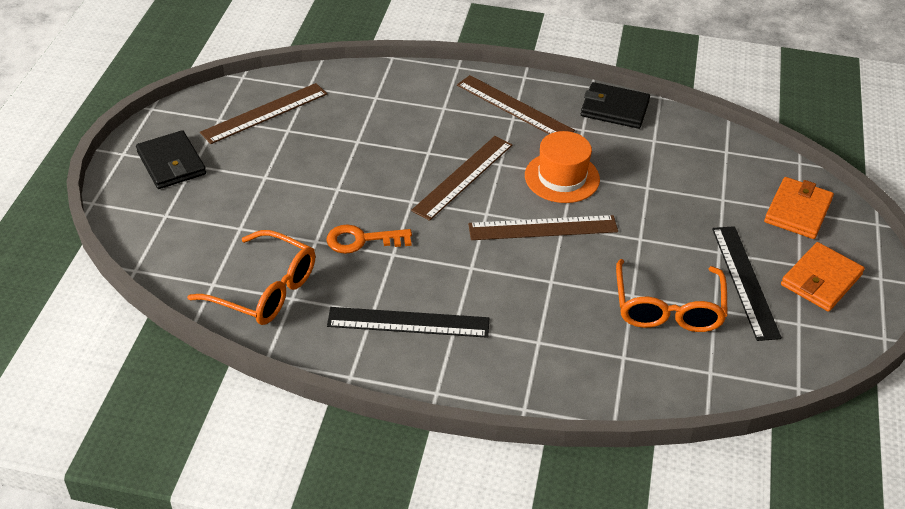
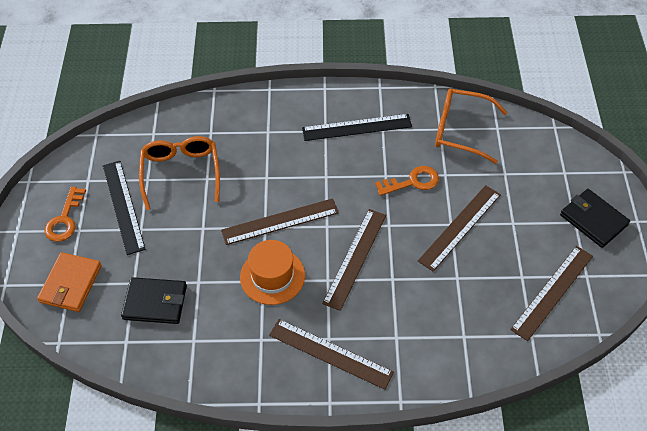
camera: 170 degrees right, 10 degrees up
(329, 184) = (460, 227): none -> brown ruler
(614, 109) = (233, 375): black wallet -> black wallet (155, 302)
(821, 280) = (65, 219): orange wallet -> orange key

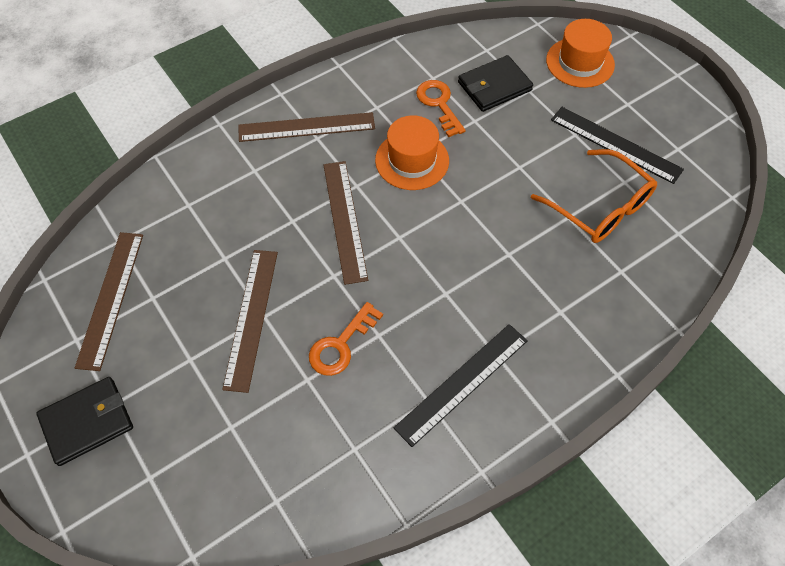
camera: 145 degrees right, 5 degrees up
(65, 219) = (651, 105): orange key -> orange key (439, 104)
(70, 284) = (580, 62): orange wallet -> orange hat
(280, 221) = (451, 215): brown ruler -> none
(461, 130) = (324, 463): orange glasses -> none
(593, 220) = (87, 422): black wallet -> black wallet turned 45 degrees counterclockwise

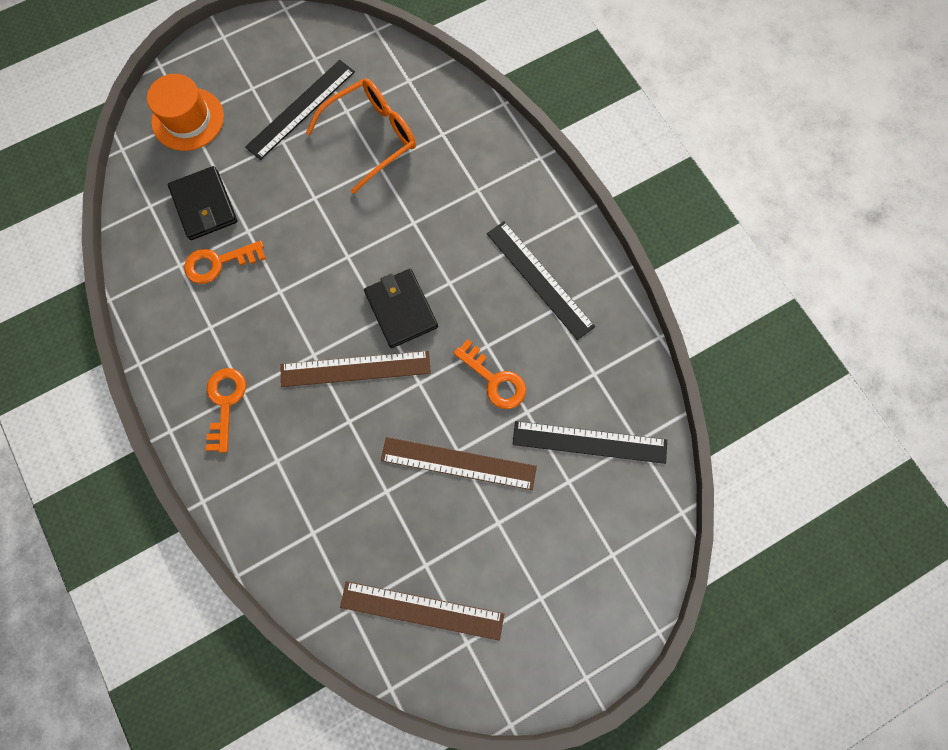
camera: 85 degrees left, 15 degrees up
(87, 422) = (557, 620): black wallet -> black wallet (401, 309)
(274, 447) = (589, 442): none -> black ruler
(306, 127) = (225, 403): brown ruler -> orange key
(412, 160) = (289, 297): orange hat -> none

